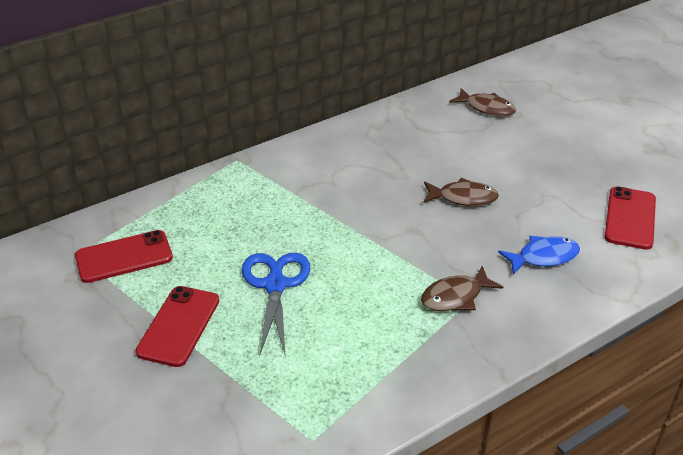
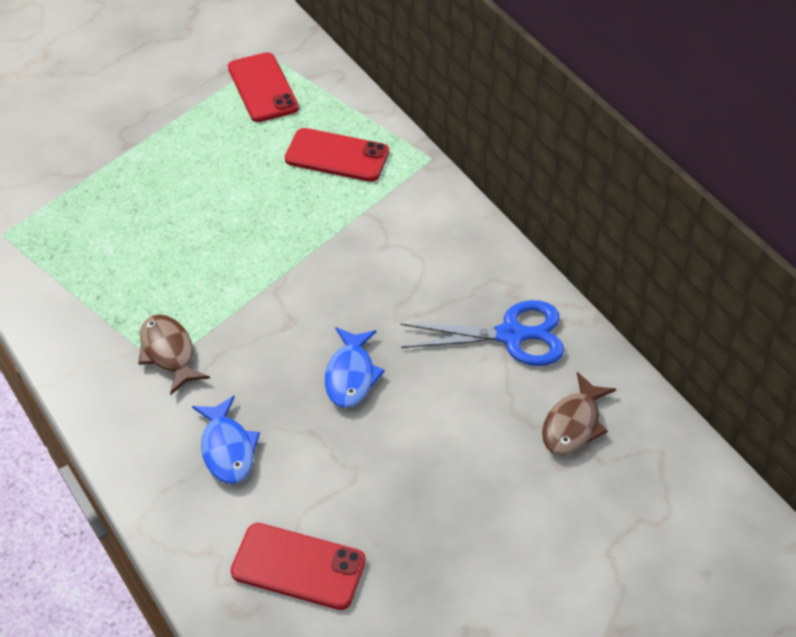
camera: 90 degrees right, 10 degrees up
(179, 326) = (159, 136): red phone -> red phone (337, 156)
(275, 285) = (208, 201): blue scissors -> blue scissors (512, 335)
(463, 198) = (351, 375): brown fish -> blue fish

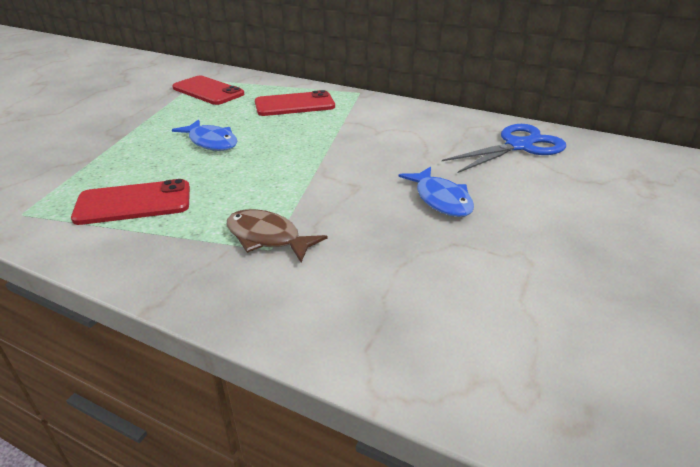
camera: 30 degrees left, 15 degrees down
(227, 449) = (396, 284): blue fish -> blue fish (211, 142)
(298, 566) = (576, 349): red phone -> red phone (134, 203)
(573, 424) = (623, 173): brown fish -> none

